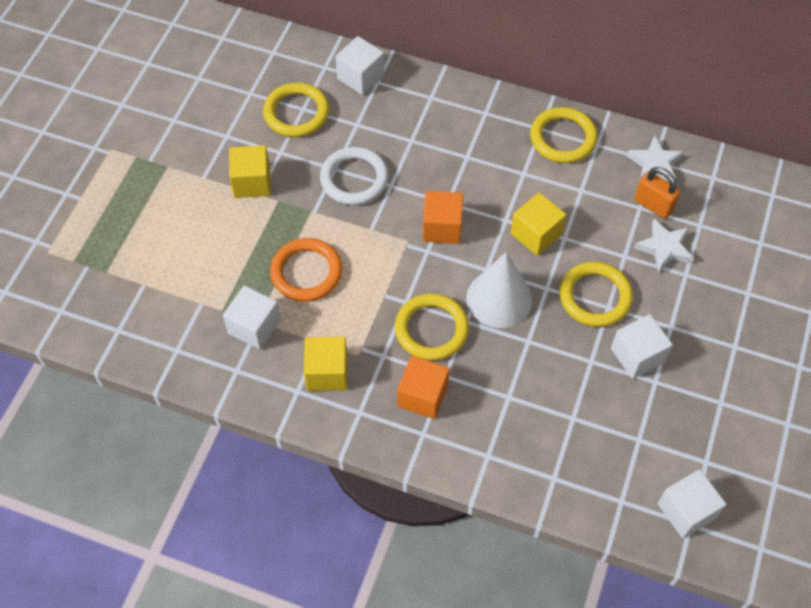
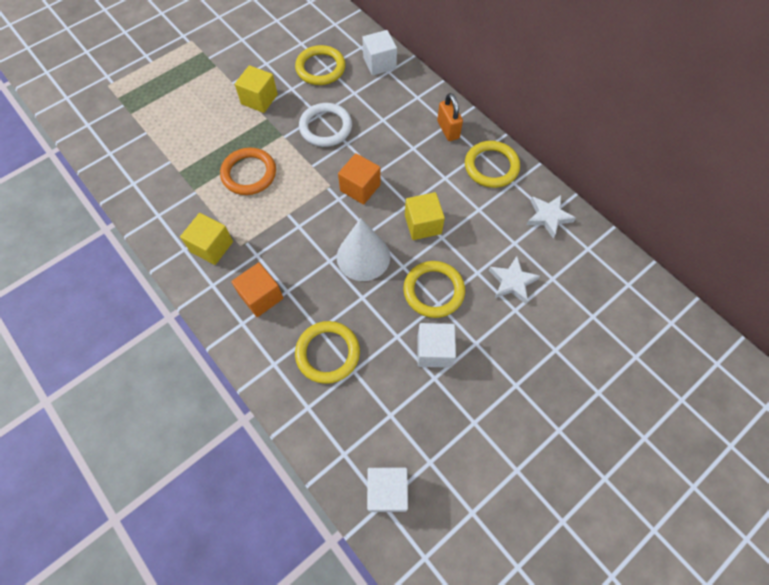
camera: 30 degrees right, 5 degrees up
(254, 327) = (190, 192): white cube -> none
(431, 329) = (301, 253): yellow ring -> yellow ring (327, 353)
(653, 205) = (526, 246): orange padlock -> orange padlock (448, 130)

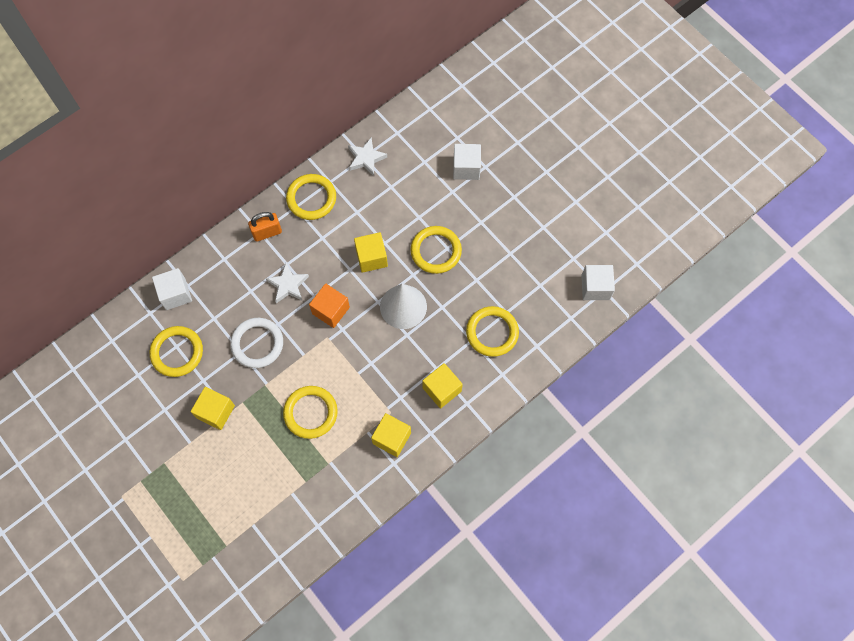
camera: 90 degrees left, 5 degrees up
(249, 174) = (310, 413): orange ring -> yellow ring
(261, 296) = (442, 389): orange cube -> yellow cube
(434, 351) = (488, 252): white cube -> white cube (466, 168)
(512, 282) = (427, 191): white star -> white star (288, 285)

